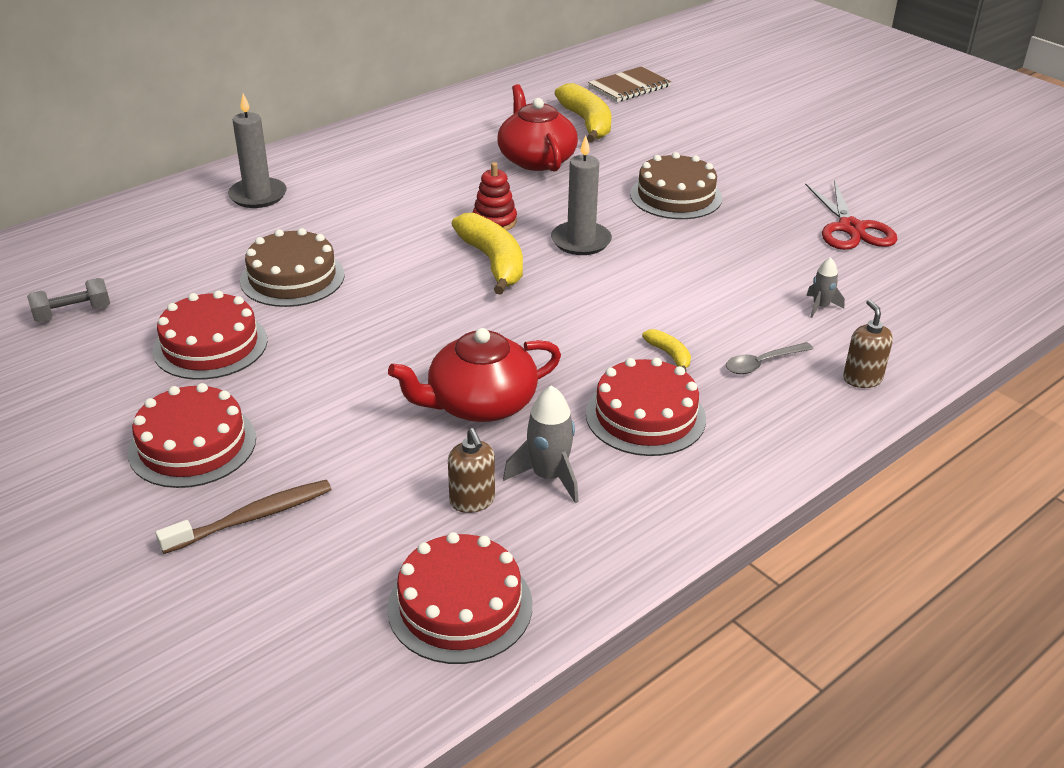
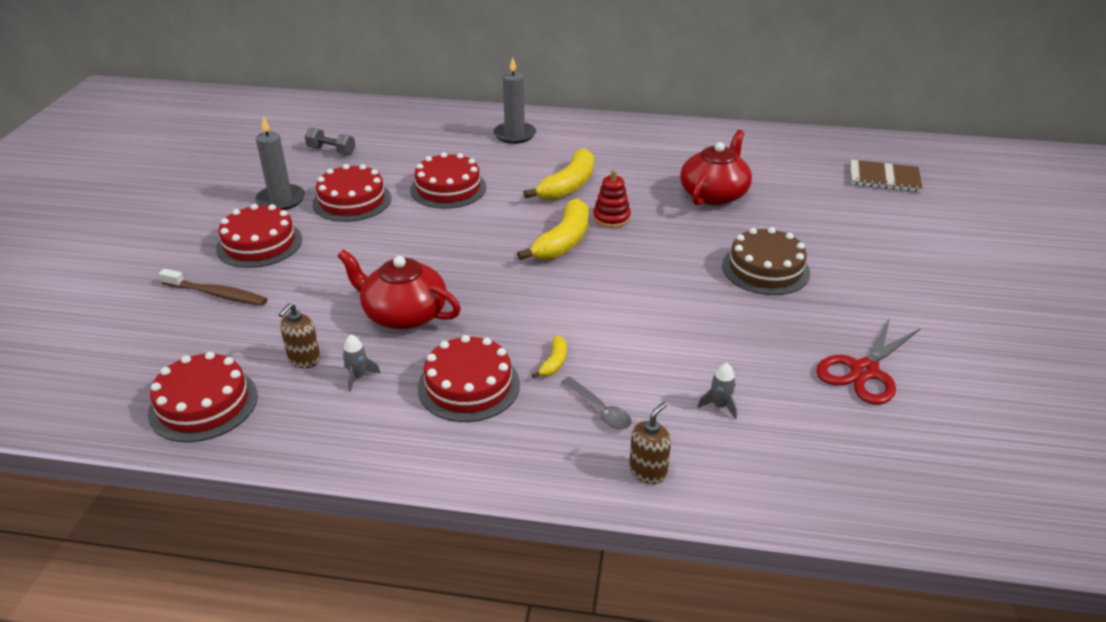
camera: 50 degrees right, 0 degrees up
(292, 278) = (448, 188): brown cake -> red cake
(548, 476) = (358, 377): grey rocket -> grey rocket, size x0.61
(581, 241) = (640, 260): grey candle -> grey candle (281, 200)
(587, 123) = (799, 188): yellow banana -> yellow banana (568, 185)
(762, 363) = (600, 410): grey spoon -> grey spoon turned 150 degrees counterclockwise

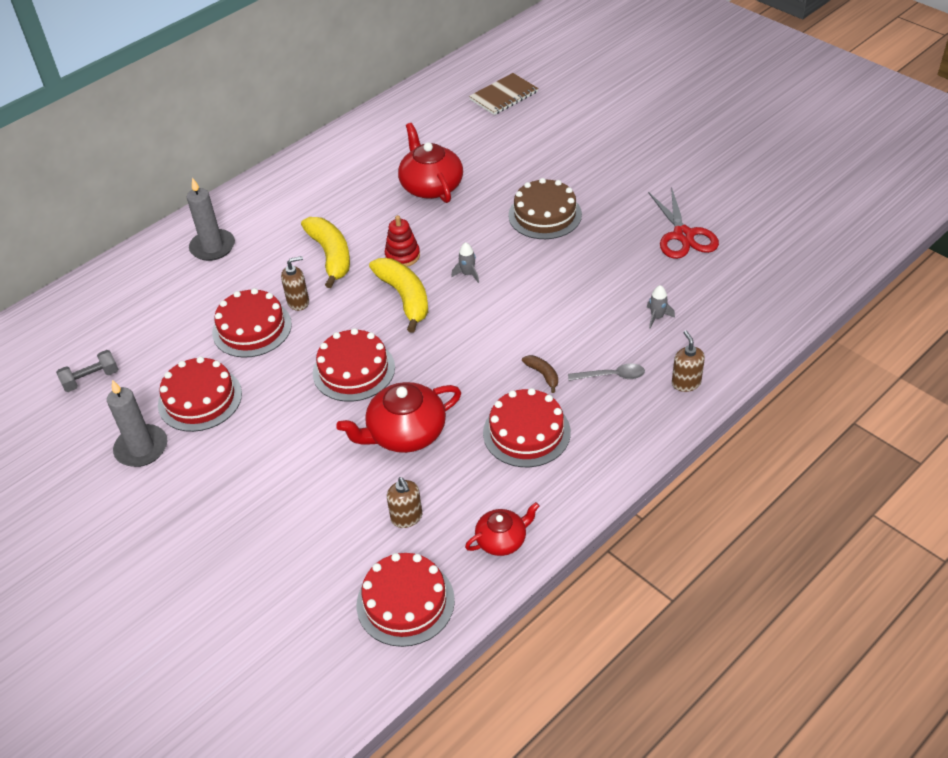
camera: 50 degrees left, 10 degrees up
(217, 294) = (254, 546): brown toothbrush -> none
(259, 244) = (202, 489): red cake -> red cake (353, 370)
(318, 431) = (502, 540): none -> red teapot
(358, 377) = (459, 492): grey rocket -> grey rocket (468, 274)
(499, 195) = (298, 302): none -> brown soap dispenser
(554, 362) = (543, 375): yellow banana -> brown banana

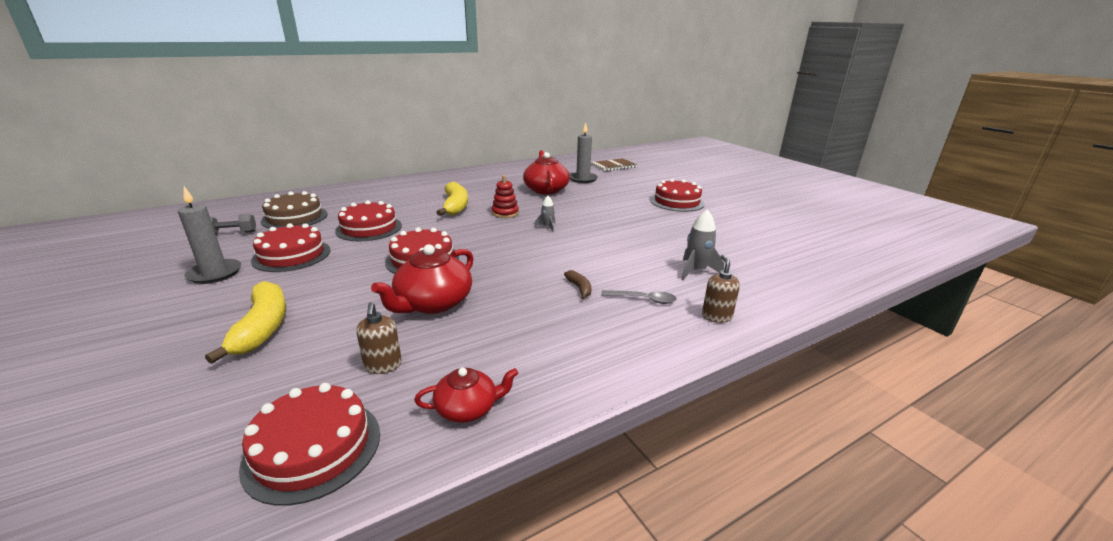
camera: 10 degrees right, 20 degrees down
(212, 247) = (382, 193): grey candle -> grey candle (583, 179)
(298, 302) = (414, 222): brown soap dispenser -> none
(404, 297) = (492, 231): yellow banana -> yellow banana (262, 327)
(405, 433) = (433, 303): red teapot -> red teapot turned 45 degrees counterclockwise
(526, 432) = (544, 323): red cake -> red cake (677, 202)
(545, 215) = (620, 210): brown cake -> brown cake (295, 217)
(657, 317) = (696, 271): grey rocket -> grey rocket, size x1.64
(683, 235) = (727, 233): red scissors -> none

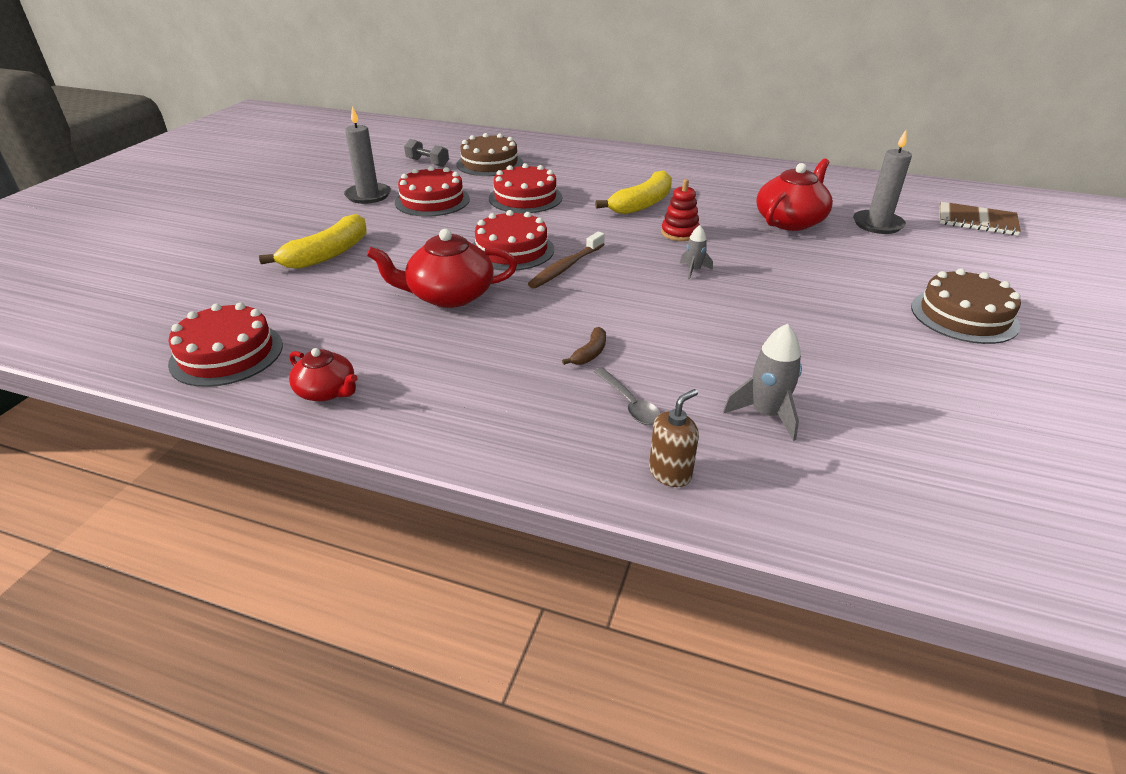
camera: 50 degrees right, 10 degrees up
(383, 365) = (338, 325): brown soap dispenser -> none
(477, 254) = (566, 267): none -> brown toothbrush
(677, 202) = (964, 316): red cake -> brown cake

